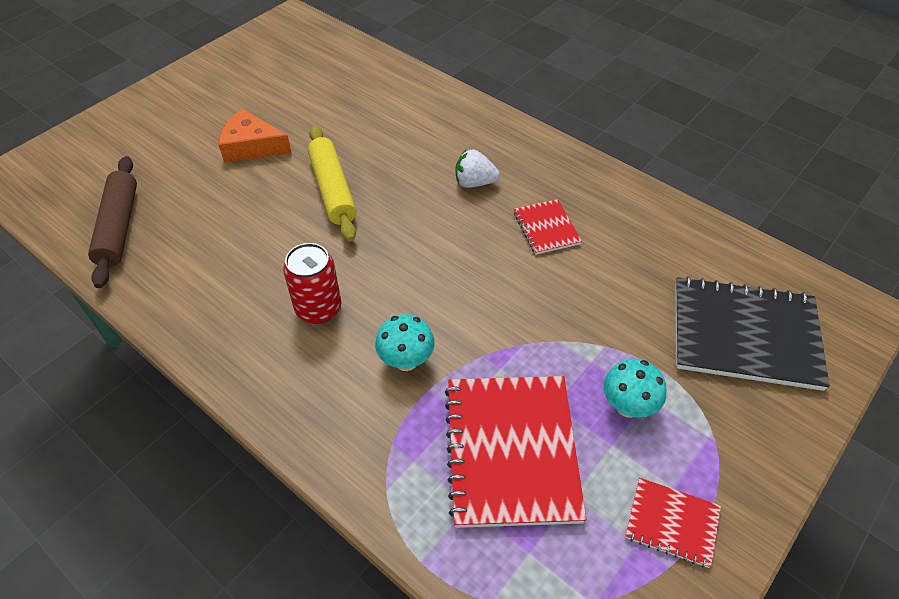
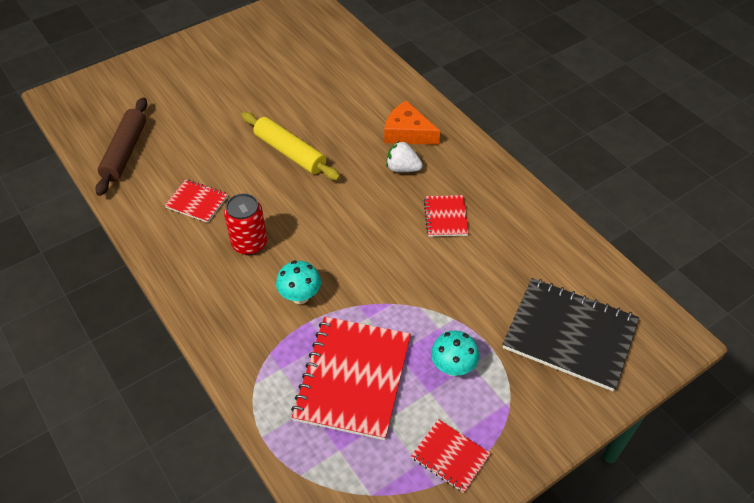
camera: 15 degrees right, 0 degrees up
(233, 271) = (197, 202): none -> red notebook
(251, 146) = (240, 105): orange cheese -> orange cheese (407, 133)
(332, 190) = (290, 153): yellow rolling pin -> yellow rolling pin turned 45 degrees counterclockwise

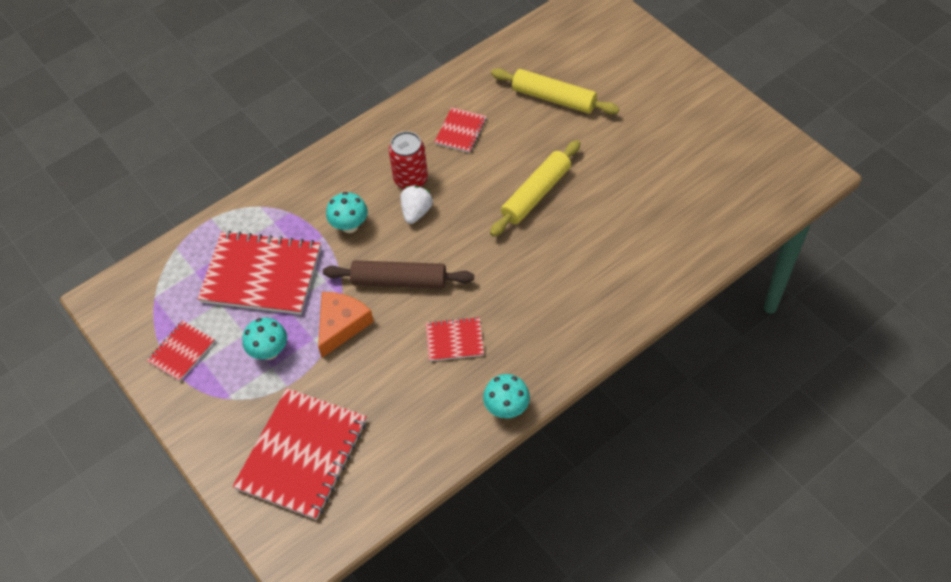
camera: 90 degrees right, 5 degrees up
(125, 152) = (522, 65): brown rolling pin -> brown rolling pin (399, 281)
(177, 133) = (554, 98): none -> yellow rolling pin
(402, 168) = (523, 296): white strawberry -> white strawberry (416, 212)
(407, 133) = (581, 298): orange cheese -> orange cheese (341, 325)
(515, 186) = (506, 408): none -> turquoise mushroom
(570, 335) = (302, 454): black notebook -> red notebook

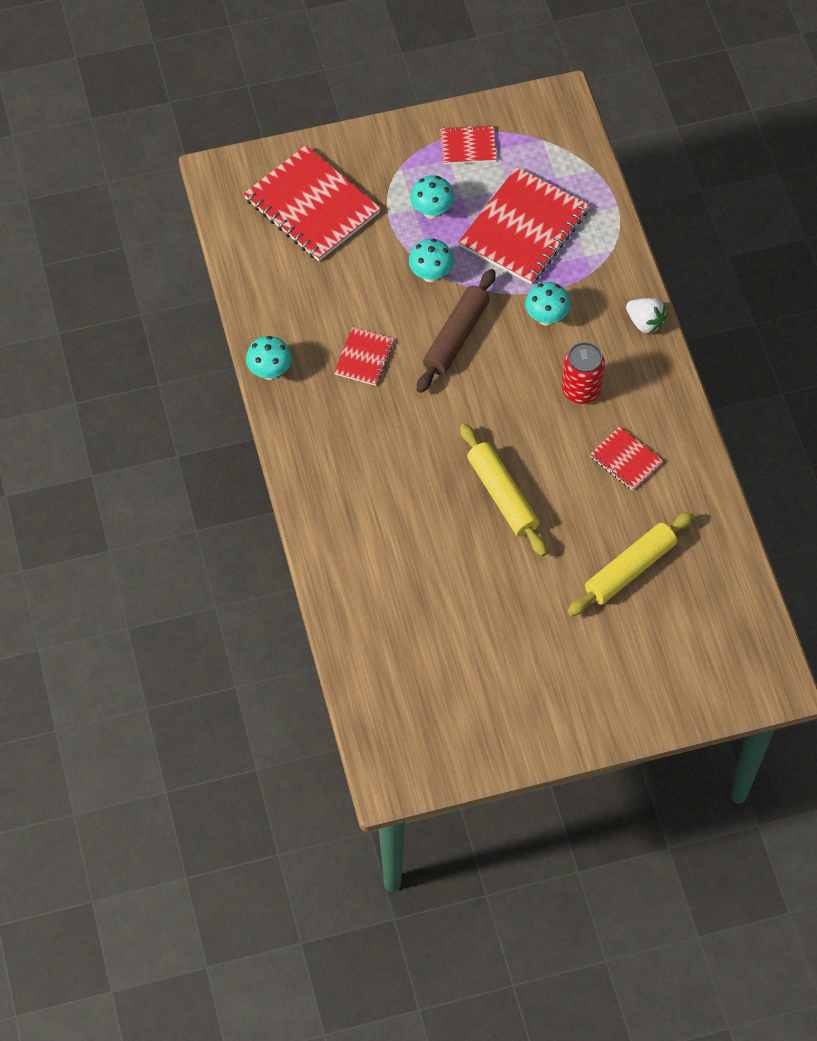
camera: 110 degrees right, 5 degrees up
(181, 352) = (468, 146): red notebook -> red notebook turned 60 degrees counterclockwise
(341, 325) = (430, 274): orange cheese -> turquoise mushroom
(416, 212) = (534, 380): white strawberry -> white strawberry (645, 322)

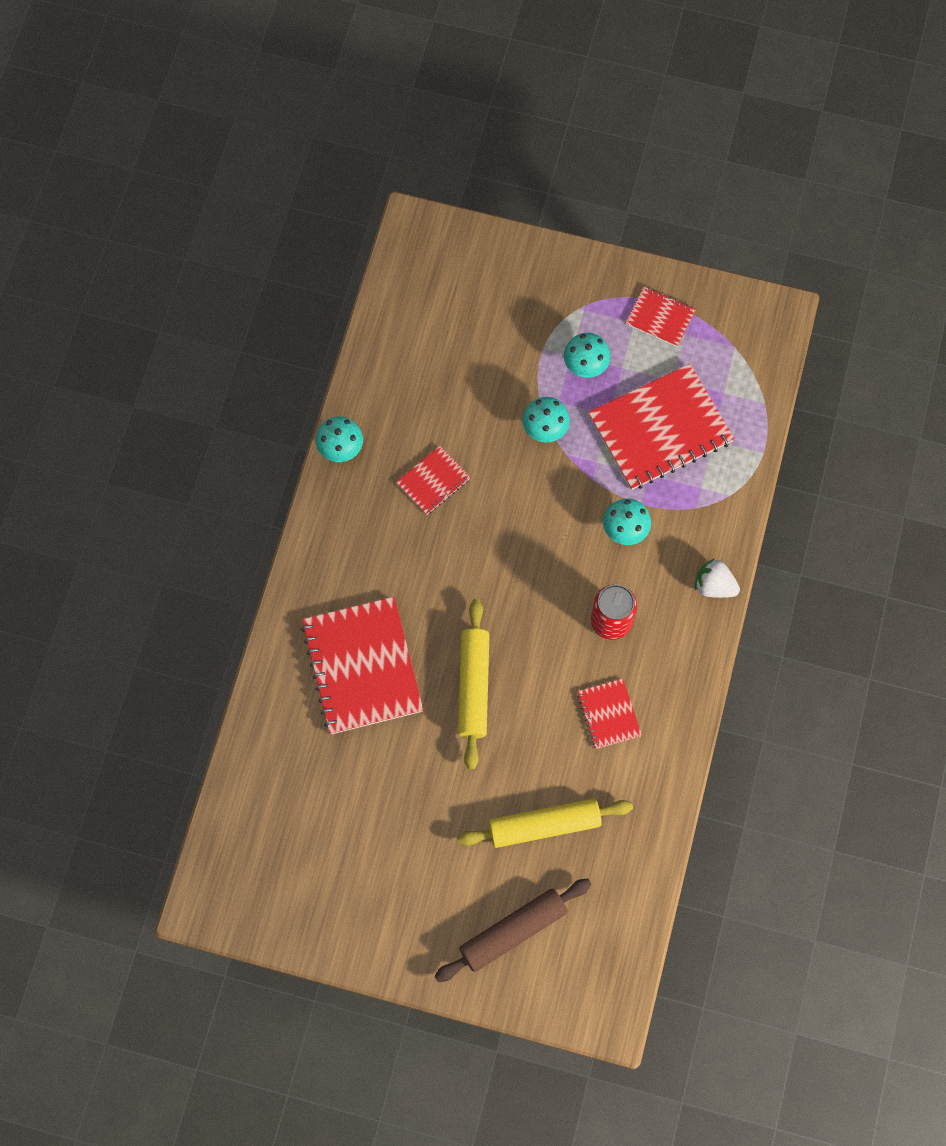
camera: 30 degrees right, 10 degrees up
(312, 206) = (479, 304): red notebook -> red notebook (362, 667)
(456, 337) = (529, 505): brown rolling pin -> brown rolling pin (513, 932)
(645, 322) = (714, 586): white strawberry -> white strawberry turned 135 degrees clockwise

